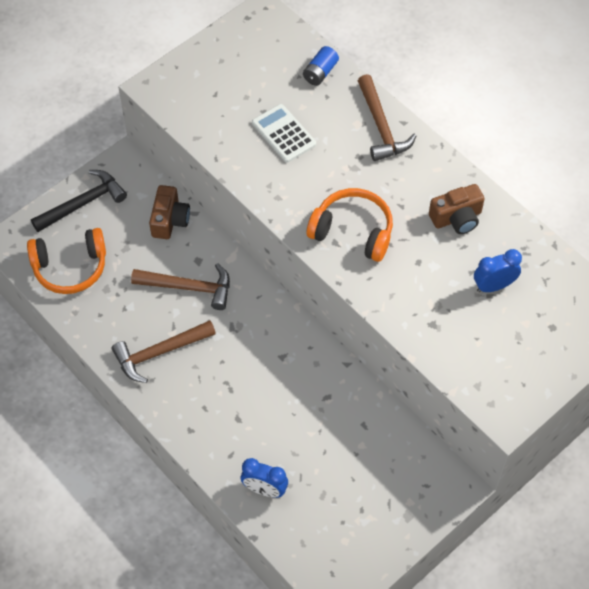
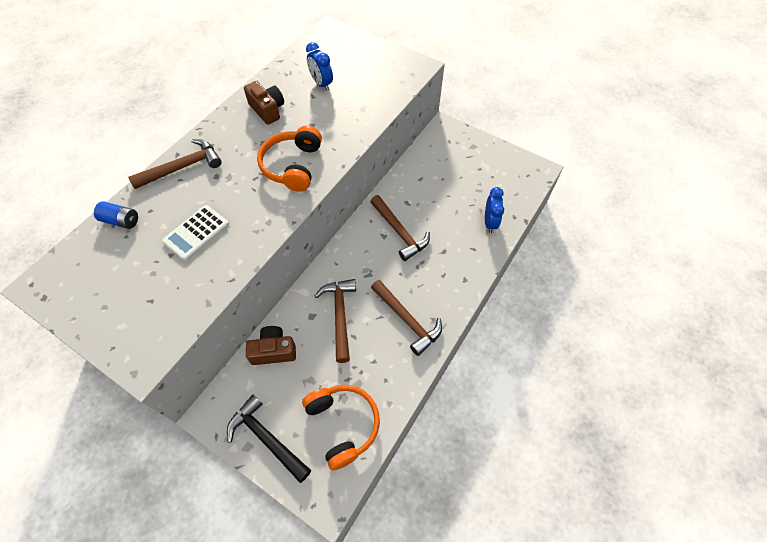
camera: 105 degrees left, 0 degrees up
(282, 376) = (399, 232): none -> brown hammer

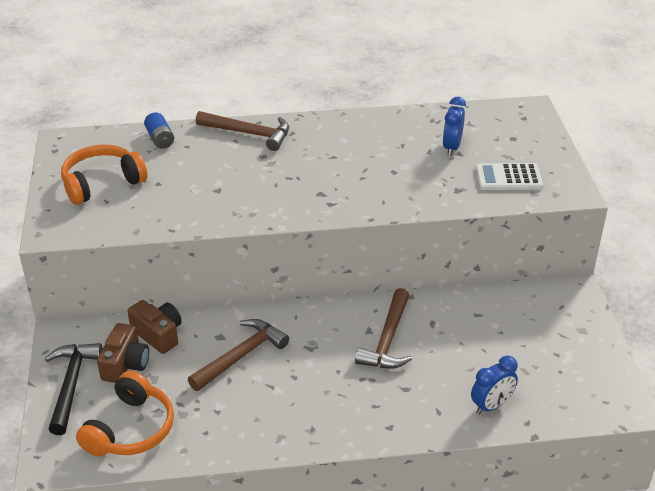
camera: 50 degrees right, 20 degrees down
(196, 233) = (194, 183): white calculator -> white calculator (508, 178)
(267, 110) = (374, 137): brown camera -> brown camera (125, 364)
(293, 166) = (330, 190): orange headphones -> orange headphones (102, 183)
(407, 320) = (289, 409): brown hammer -> none

